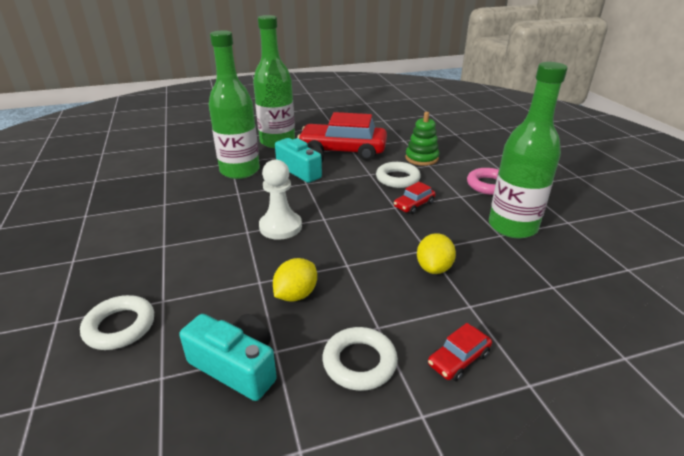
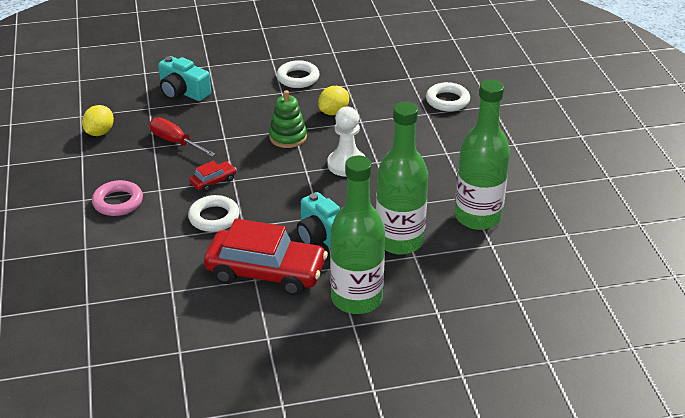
camera: 175 degrees left, 5 degrees up
(236, 366) = (368, 80): turquoise camera -> turquoise camera (183, 92)
(421, 158) = (167, 251): green stacking toy -> green stacking toy (288, 137)
(434, 268) = (227, 124): yellow lemon -> yellow lemon (99, 132)
(458, 359) = (240, 76): red car -> none
(480, 241) = (175, 142): none -> red screwdriver
(512, 226) = (136, 153): green bottle -> green bottle (478, 217)

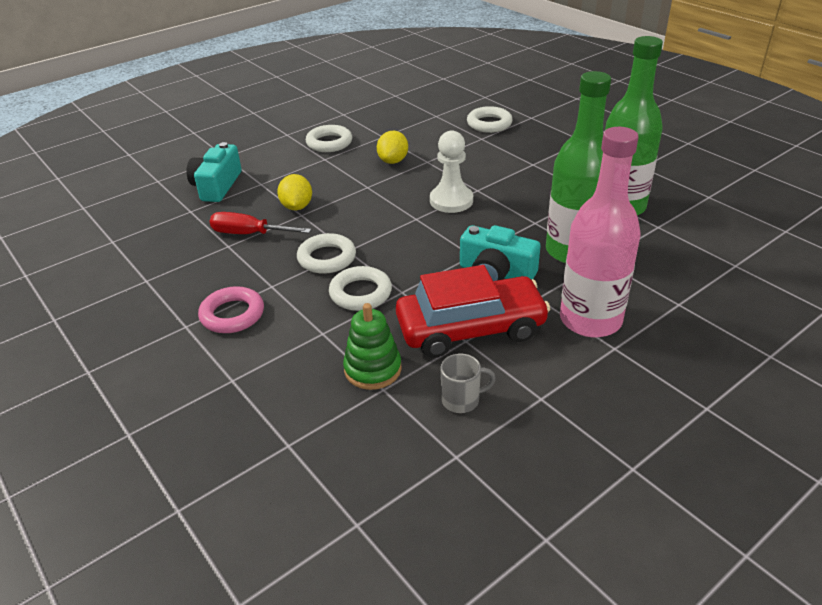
camera: 25 degrees left, 0 degrees up
(99, 132) = (150, 251): yellow lemon -> yellow lemon (297, 207)
(183, 92) = (217, 186): turquoise camera -> turquoise camera turned 90 degrees clockwise
(213, 181) = (327, 258): red car -> white ring
(215, 318) = (462, 400): none -> grey mug
(288, 137) = (368, 194): green stacking toy -> green stacking toy (373, 369)
(356, 298) = (590, 320): green bottle -> pink bottle

